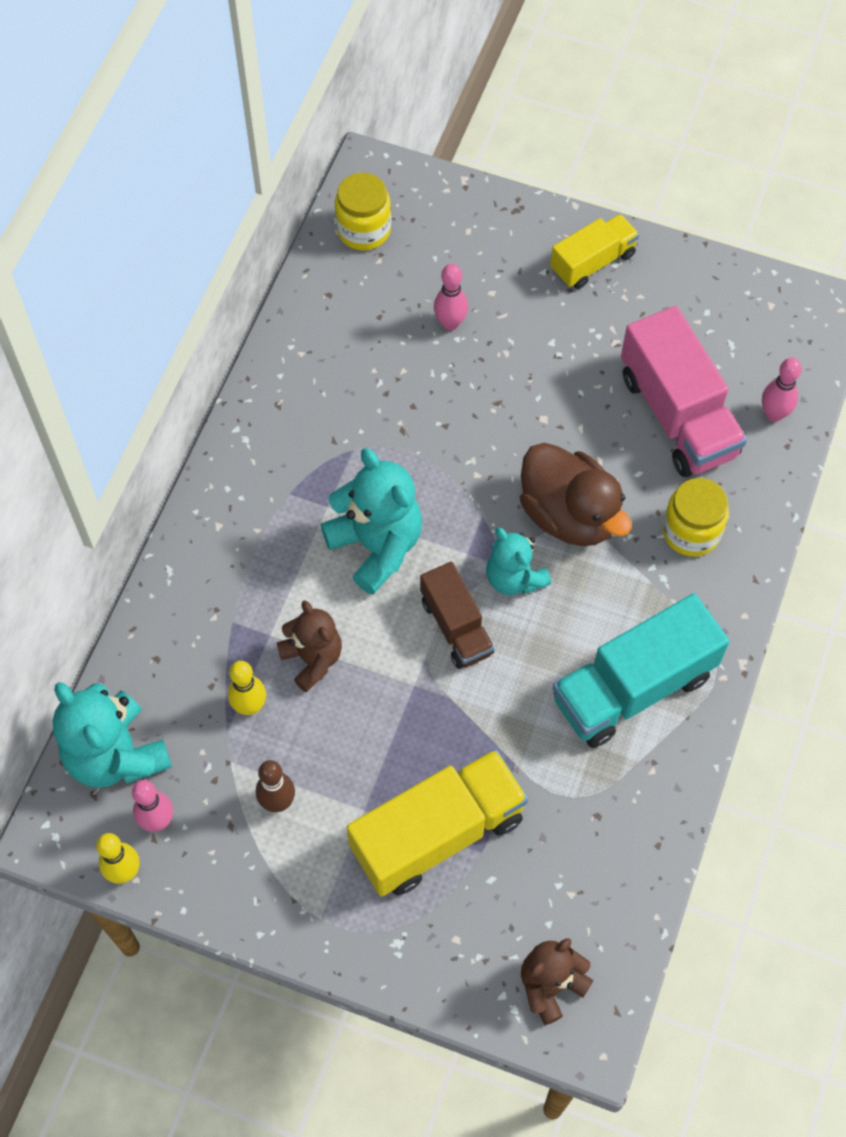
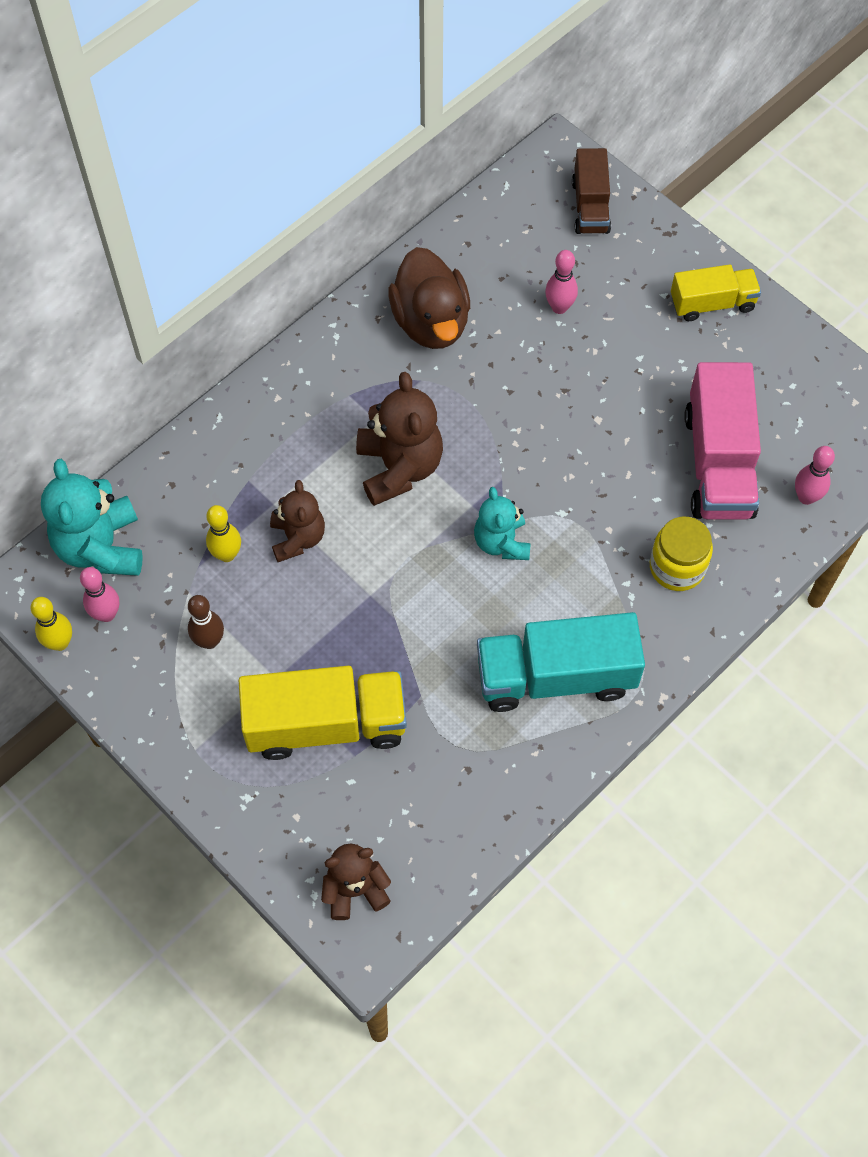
camera: 25 degrees right, 0 degrees up
(363, 230) = (526, 200): yellow jar -> none
(376, 546) = (399, 467): turquoise teddy bear -> brown teddy bear
(456, 626) = (431, 562): brown truck -> brown truck (590, 206)
(569, 514) = (577, 509): brown duck -> brown duck (431, 322)

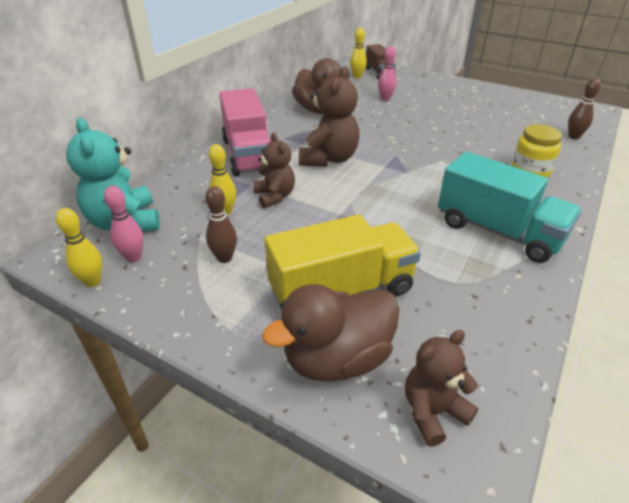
camera: 15 degrees left, 25 degrees down
(289, 812) = (337, 359): none -> brown duck
(399, 467) = (329, 159): brown teddy bear -> brown teddy bear turned 45 degrees clockwise
(501, 542) = (413, 178): turquoise teddy bear -> none
(543, 213) = (357, 76): none -> yellow bowling pin
(556, 676) = (498, 231): turquoise truck -> turquoise truck turned 120 degrees counterclockwise
(712, 303) = (462, 89): yellow truck -> none
(718, 463) = (514, 132): pink truck -> pink truck (248, 154)
(806, 497) = (573, 137): pink bowling pin -> brown bowling pin

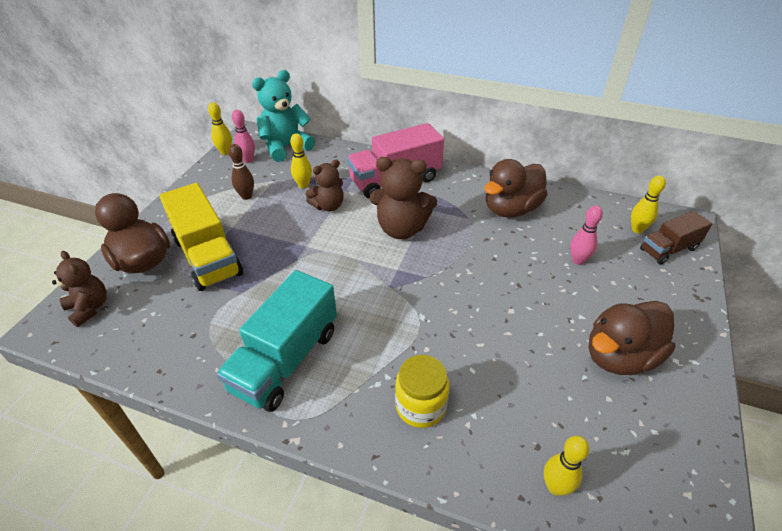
camera: 80 degrees right, 5 degrees up
(473, 103) = (620, 356): none -> brown duck
(573, 137) = (555, 487): brown bowling pin -> yellow bowling pin

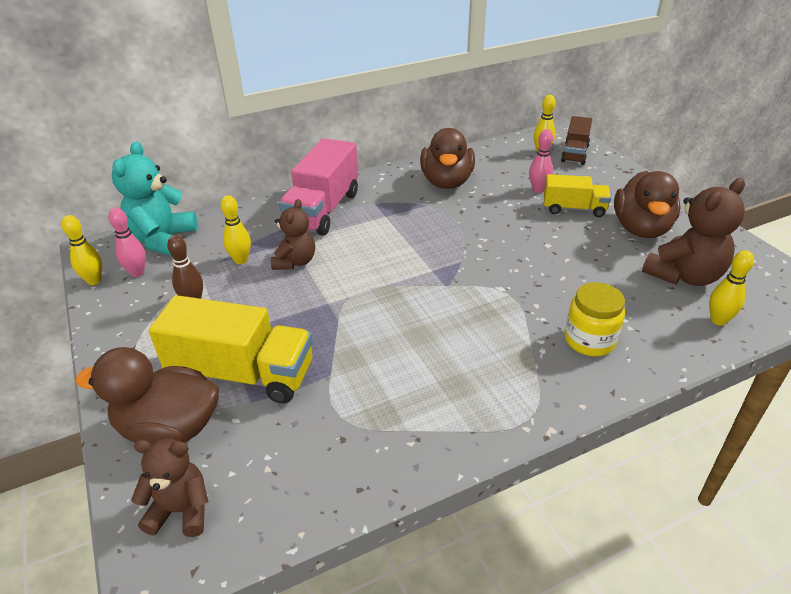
camera: 45 degrees left, 5 degrees down
(286, 359) = (454, 389): turquoise truck -> none
(401, 229) = (388, 241): brown teddy bear -> brown teddy bear (684, 276)
(583, 296) = (573, 209): none -> yellow truck

